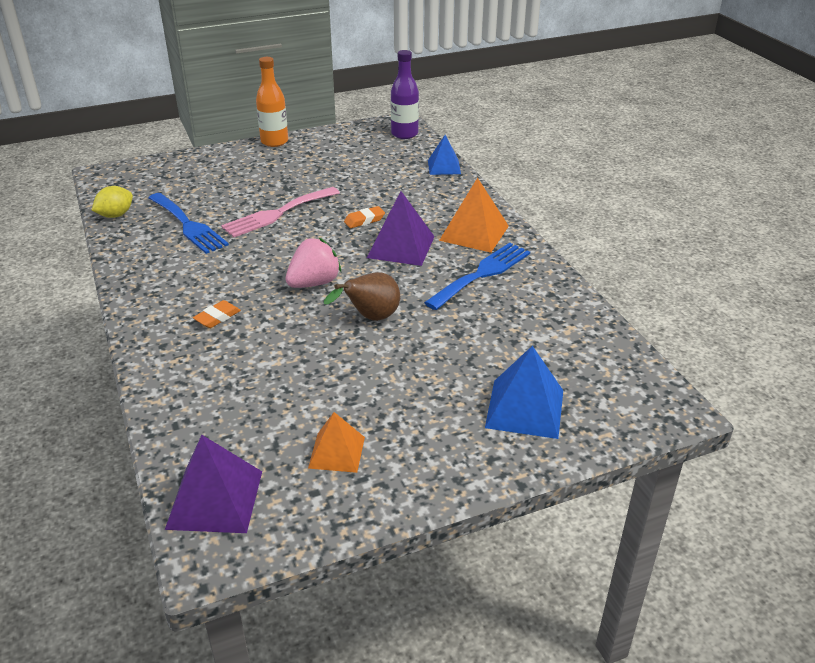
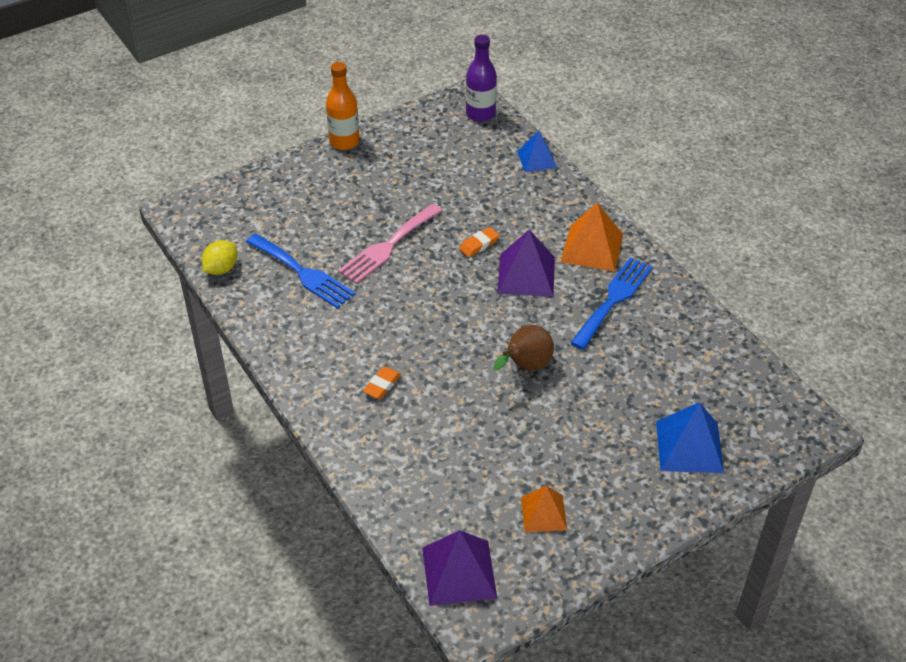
camera: 10 degrees left, 10 degrees up
(314, 283) = (458, 331): pink strawberry -> none

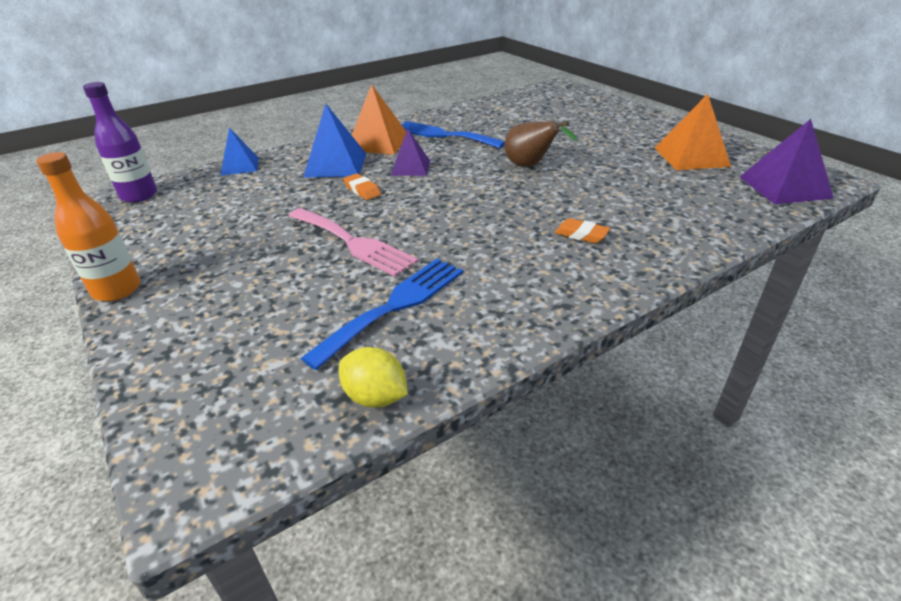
camera: 90 degrees left, 10 degrees down
(526, 275) = (410, 168): purple pyramid -> purple pyramid, size x0.65
(543, 513) = (691, 157): orange pyramid -> orange pyramid, size x1.54
(689, 446) = (592, 113): blue pyramid -> blue pyramid (336, 165)

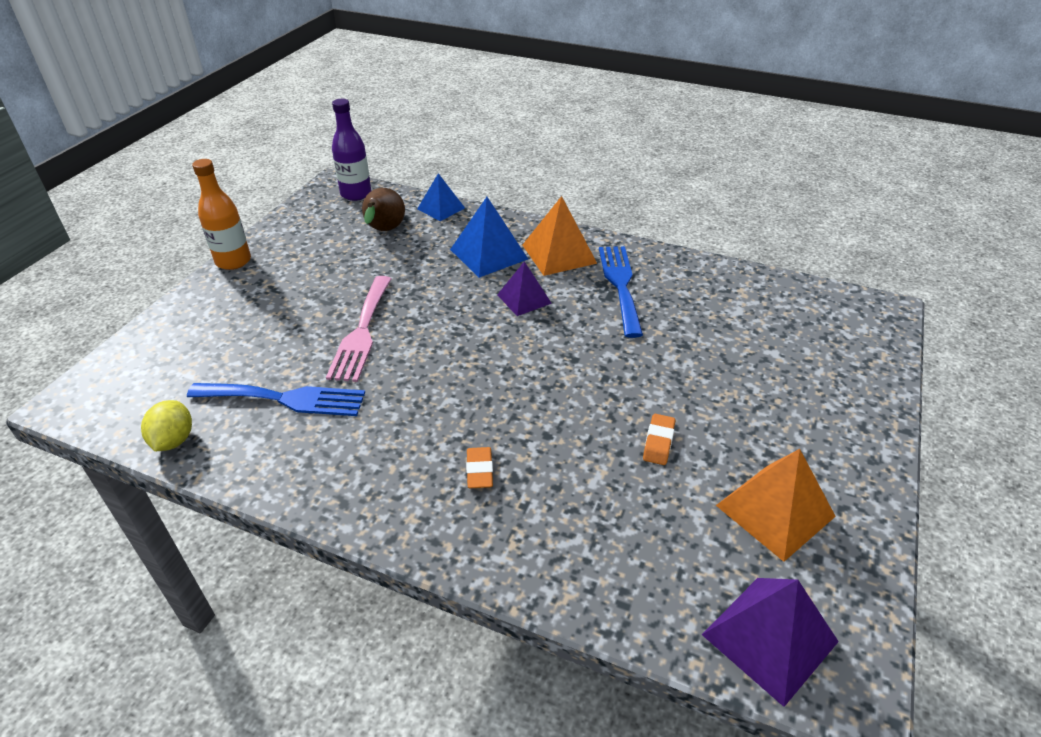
camera: 55 degrees right, 5 degrees up
(362, 190) = (454, 293): orange eraser -> orange eraser (658, 442)
(530, 166) = (605, 377): brown pear -> brown pear (384, 230)

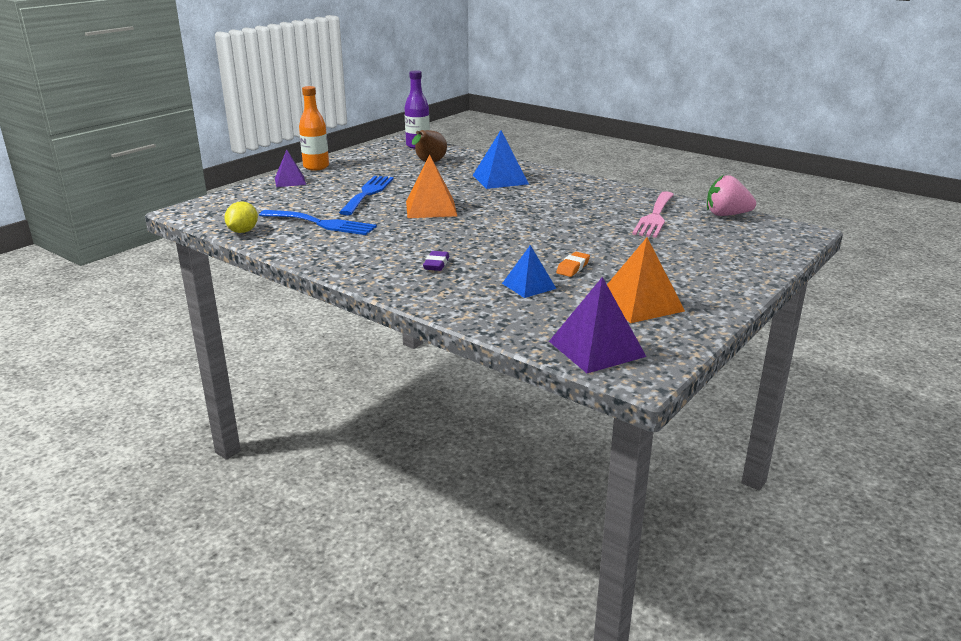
camera: 15 degrees right, 15 degrees down
(362, 332) = (388, 203): pink fork -> pink fork (655, 217)
(441, 208) = (477, 157): blue pyramid -> blue pyramid (529, 286)
(479, 471) = (436, 264): orange eraser -> purple eraser
(524, 299) = (514, 200): purple pyramid -> purple pyramid (290, 181)
(558, 254) = (554, 184): orange pyramid -> orange pyramid (431, 208)
(620, 285) = (592, 201): blue fork -> blue fork (368, 193)
(786, 288) = (726, 215): none -> pink strawberry

